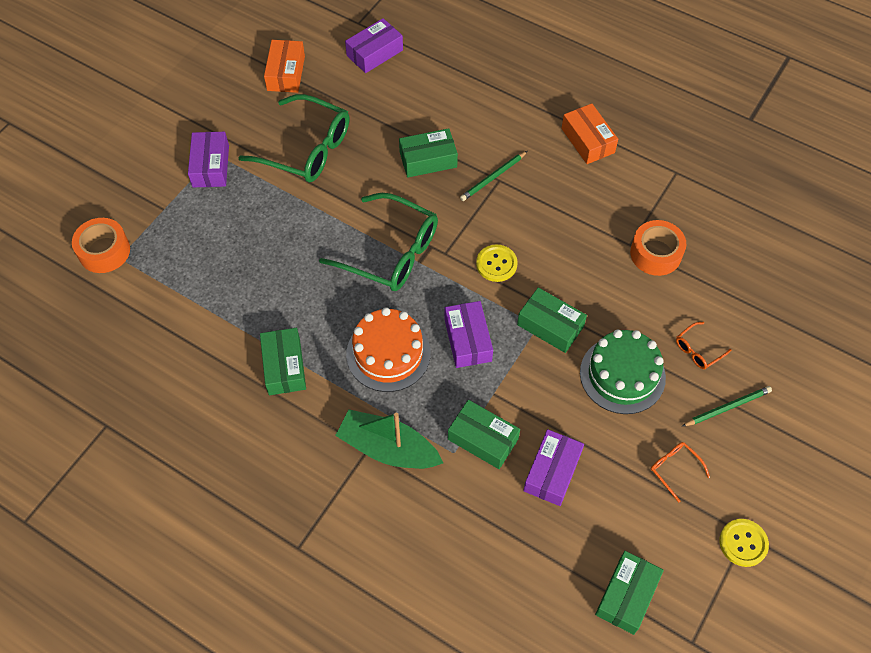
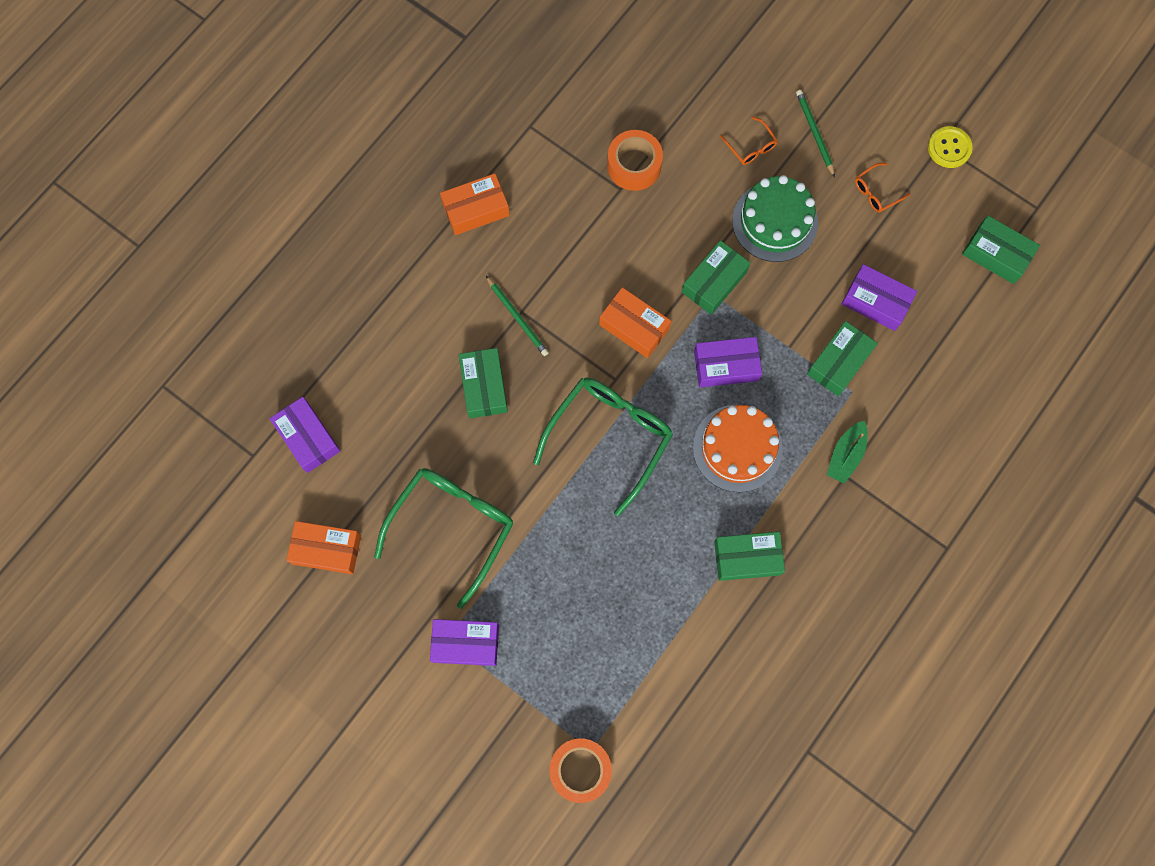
camera: 85 degrees left, 15 degrees up
(388, 448) = (845, 455): green boat -> green boat, size x0.62
(496, 264) = (634, 327): yellow button -> orange box

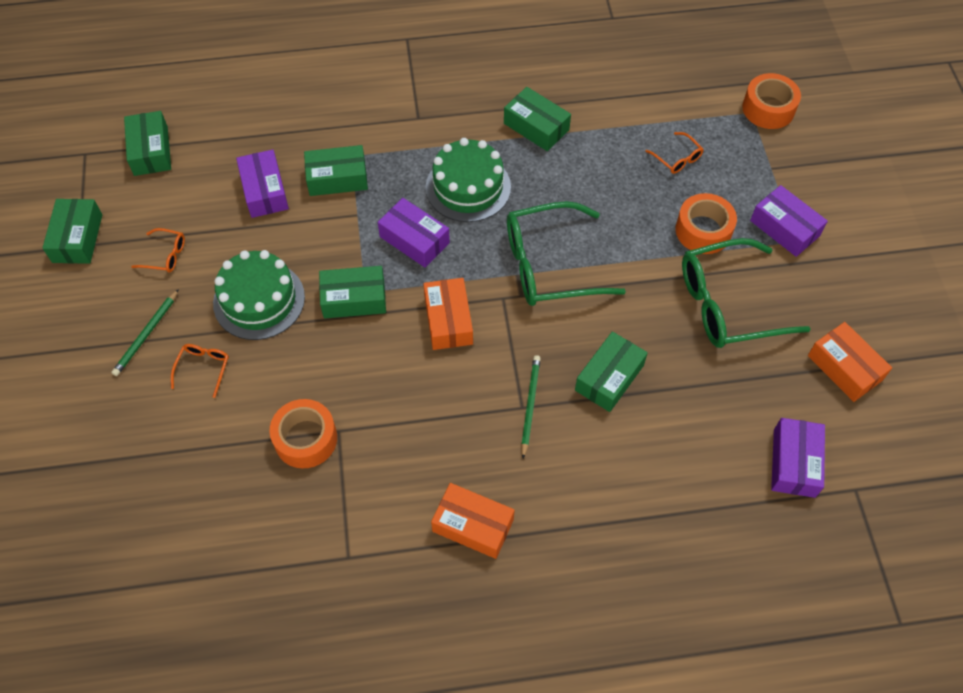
camera: 135 degrees left, 15 degrees down
(526, 579) = (703, 230): none -> orange tape
(608, 635) = (677, 158): none -> orange glasses
(737, 448) = (468, 187): orange cake -> green cake
(845, 455) = (403, 127): green boat -> none
(949, 148) = (77, 238): yellow button -> green box

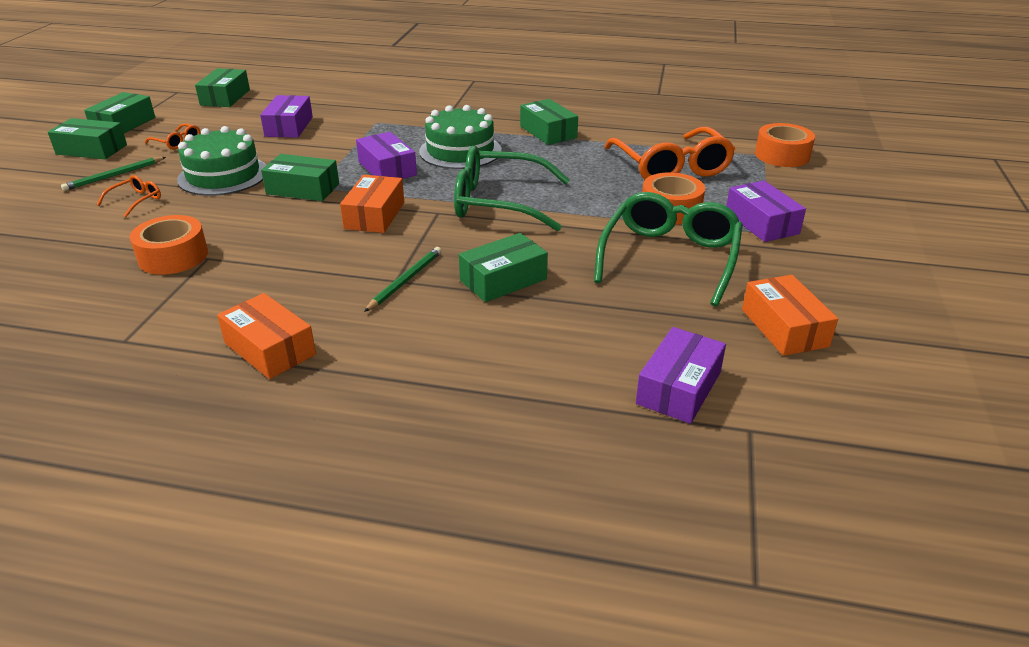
camera: 20 degrees right, 25 degrees down
(337, 178) = (353, 130): green box -> green box (91, 149)
(677, 158) = (670, 167): orange glasses -> orange glasses, size x2.31
(729, 304) = (669, 258): green glasses -> green glasses turned 105 degrees clockwise

